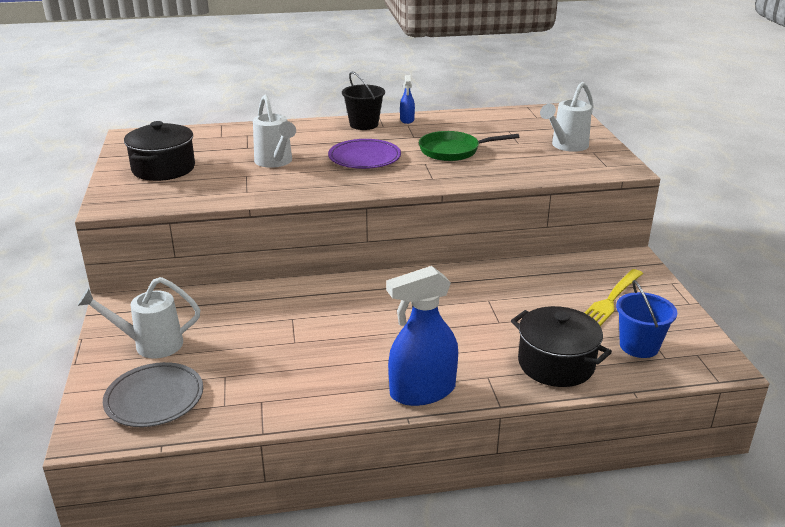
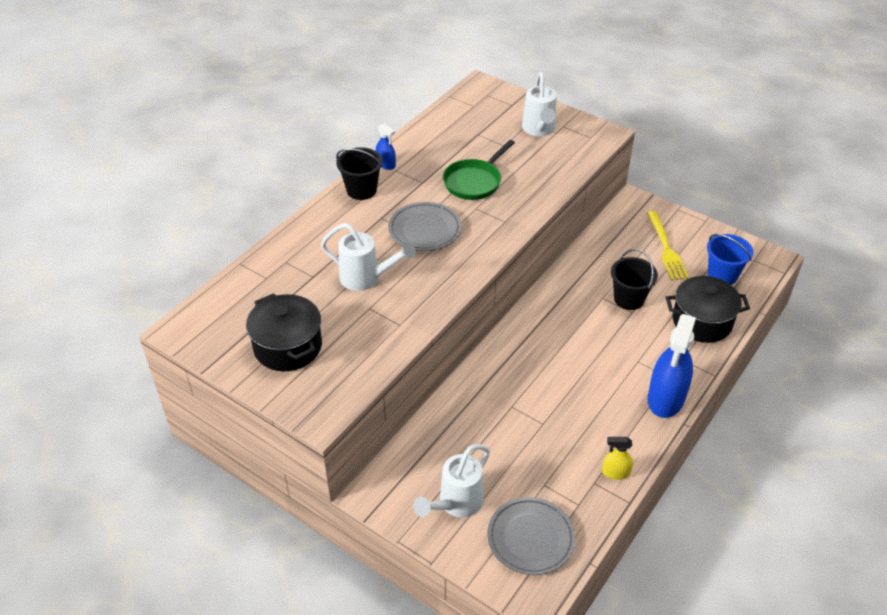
camera: 45 degrees left, 15 degrees up
(288, 407) = (615, 472): none -> yellow spray bottle
(364, 158) = (425, 229): purple plate -> grey plate
(511, 313) = (629, 299): none -> black bucket

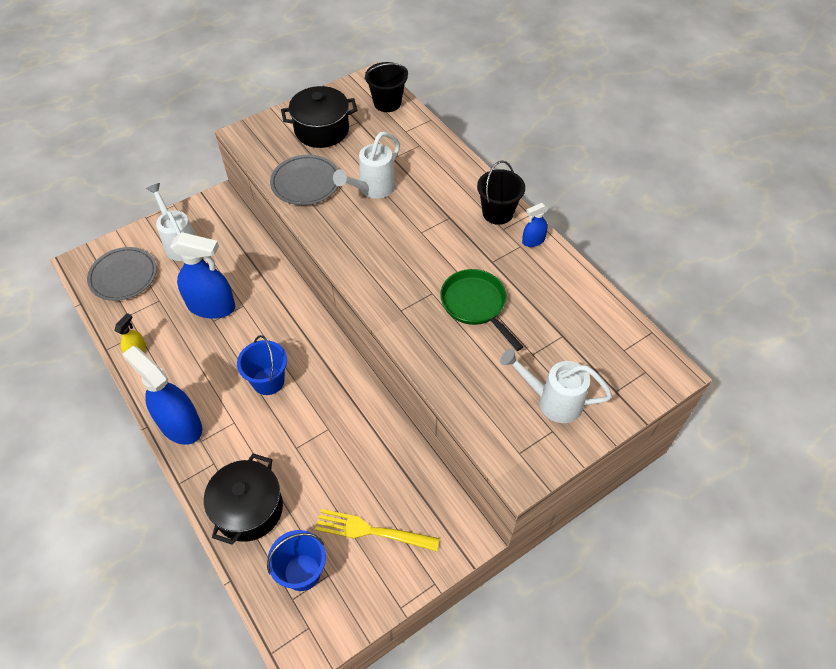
camera: 110 degrees right, 10 degrees up
(425, 229) = (417, 244): grey plate -> grey plate (306, 183)
(526, 432) = (211, 306): none -> blue spray bottle
(583, 353) = (268, 381): none -> blue bucket
(629, 299) = (314, 453): black bucket -> black bucket (387, 103)

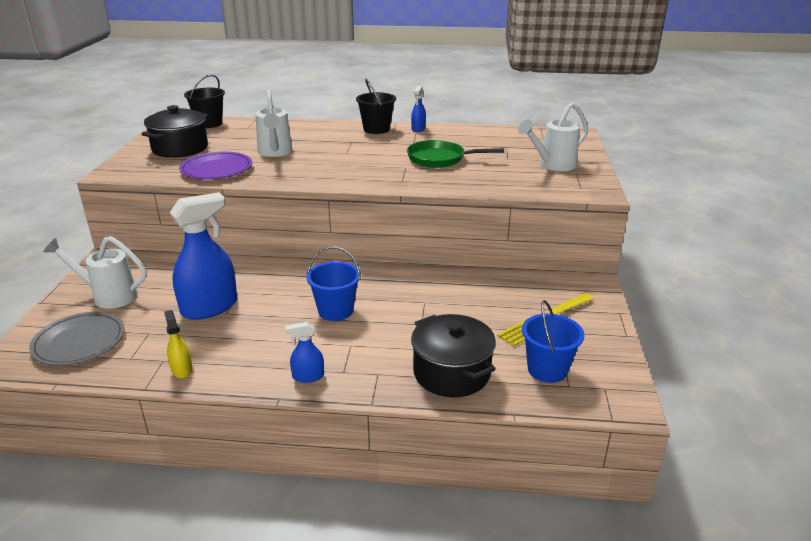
camera: 50 degrees left, 25 degrees down
(180, 425) = (308, 376): blue spray bottle -> blue spray bottle, size x0.47
(306, 183) = (216, 169): grey plate -> purple plate

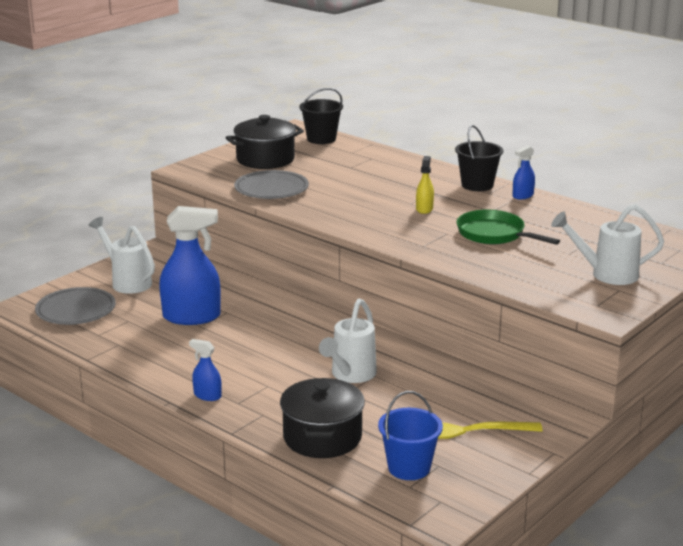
camera: 35 degrees right, 5 degrees down
(182, 369) = (124, 356): yellow spray bottle -> yellow spray bottle (424, 209)
(216, 169) = (271, 189): purple plate -> grey plate
(275, 153) = (343, 185): white watering can -> white watering can (350, 375)
(335, 310) = (288, 355): blue bucket -> none

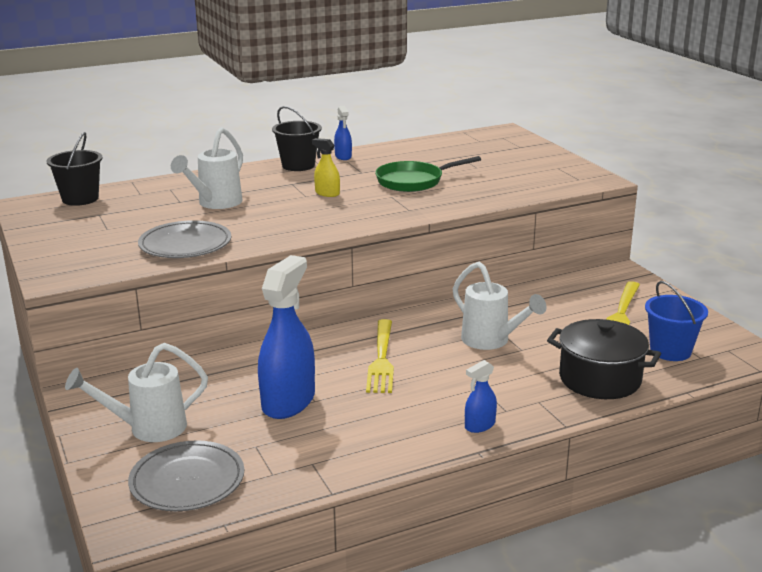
camera: 65 degrees left, 0 degrees up
(265, 159) = (95, 233): black pot -> none
(281, 336) = (381, 359): none -> yellow fork
(606, 274) = (527, 165): white watering can -> white watering can (215, 204)

